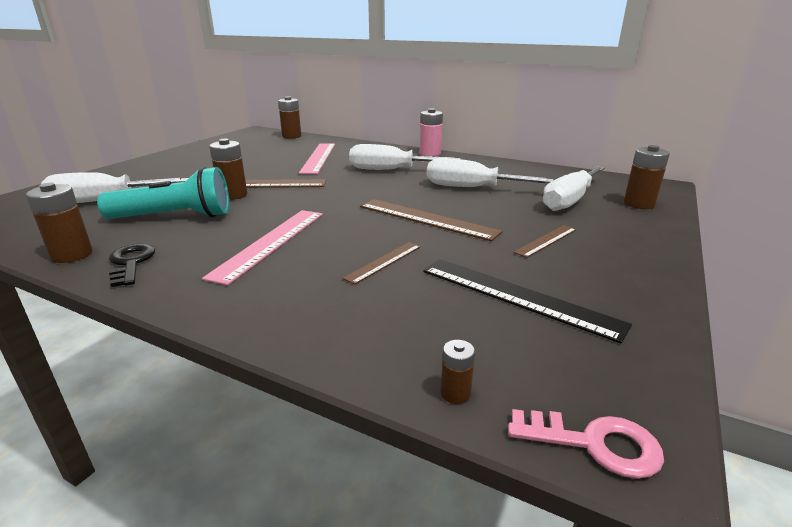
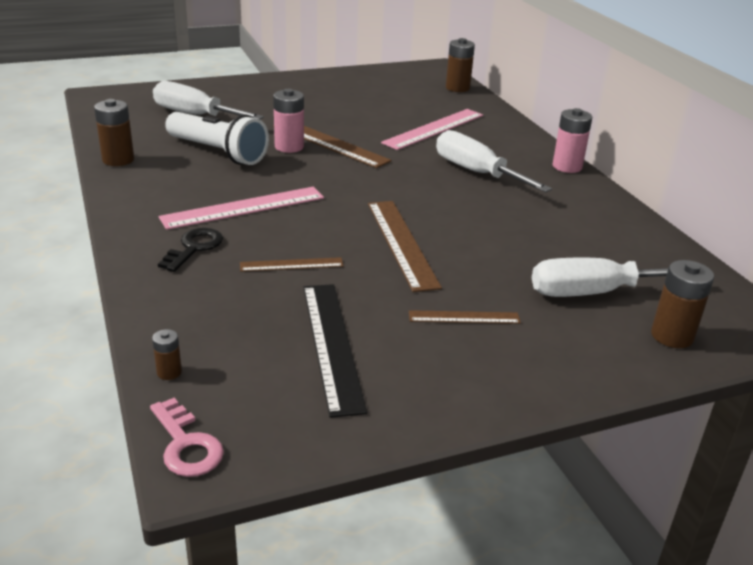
camera: 40 degrees right, 5 degrees up
(131, 263) = (139, 183): black key -> black key (194, 248)
(175, 217) = (218, 152): turquoise flashlight -> white flashlight
(233, 195) = (289, 147): brown battery -> pink battery
(471, 188) = (517, 229): white screwdriver -> none

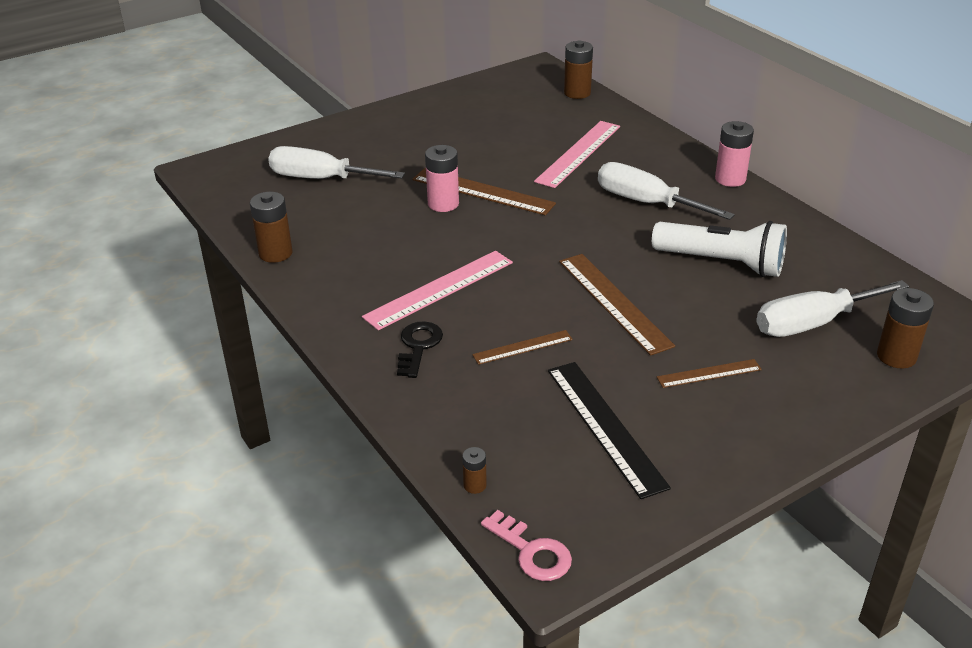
camera: 10 degrees left, 5 degrees up
(218, 152) = (374, 225): white flashlight -> white flashlight (722, 263)

